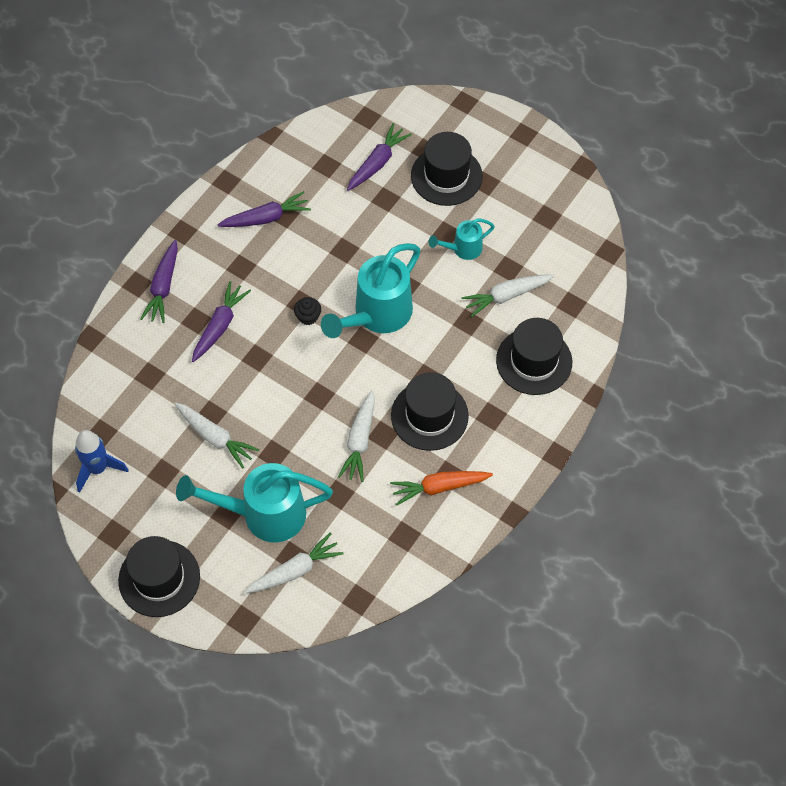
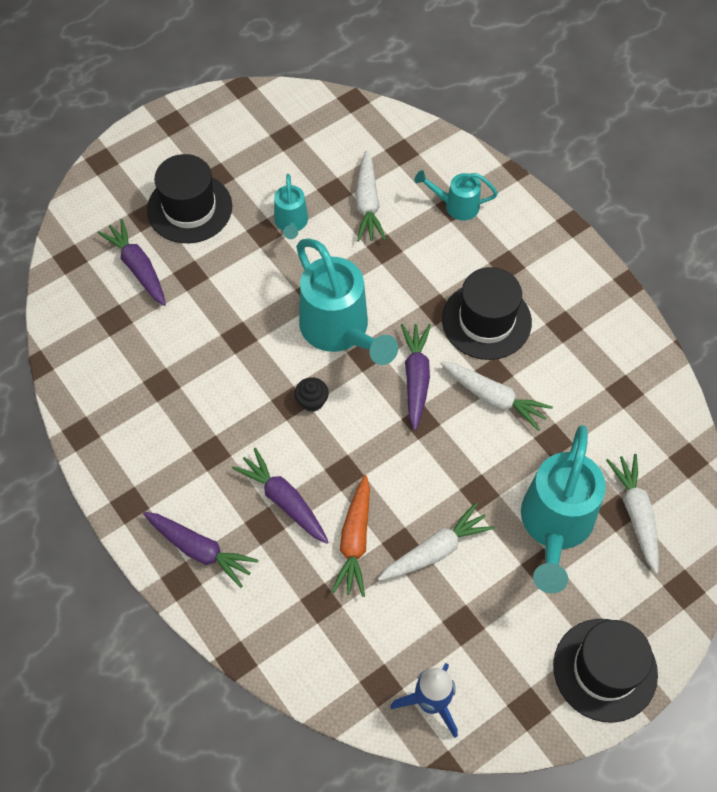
camera: 70 degrees left, 0 degrees up
(265, 218) = (155, 405): purple carrot -> purple carrot (416, 379)
(440, 487) = (576, 339): orange carrot -> orange carrot (355, 540)
(534, 361) = (456, 206): black hat -> turquoise watering can

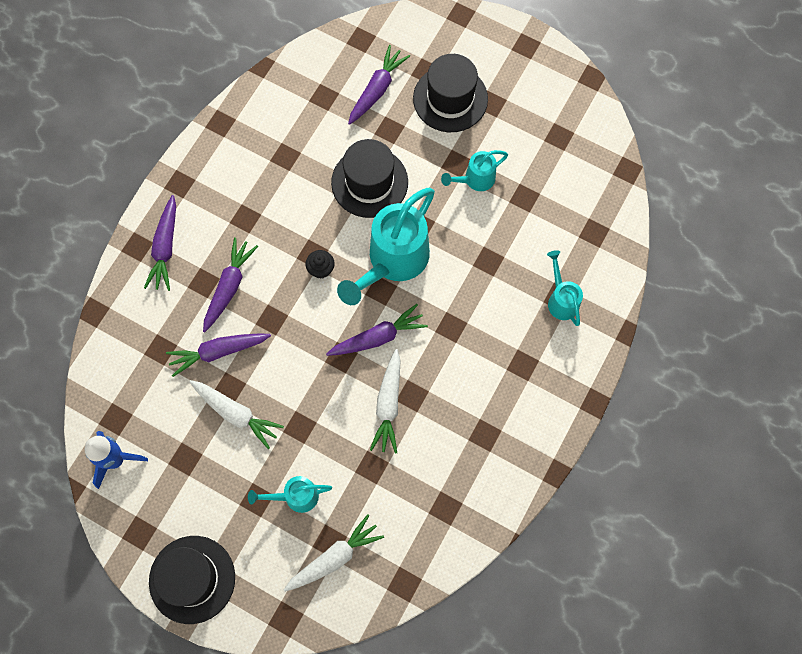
camera: 65 degrees right, 10 degrees up
(355, 540) = (219, 352): orange carrot -> purple carrot
(367, 203) = (526, 228): white carrot -> none
(486, 321) = (458, 370): black hat -> black hat (369, 182)
(555, 526) = (296, 496): turquoise watering can -> turquoise watering can, size x0.51

